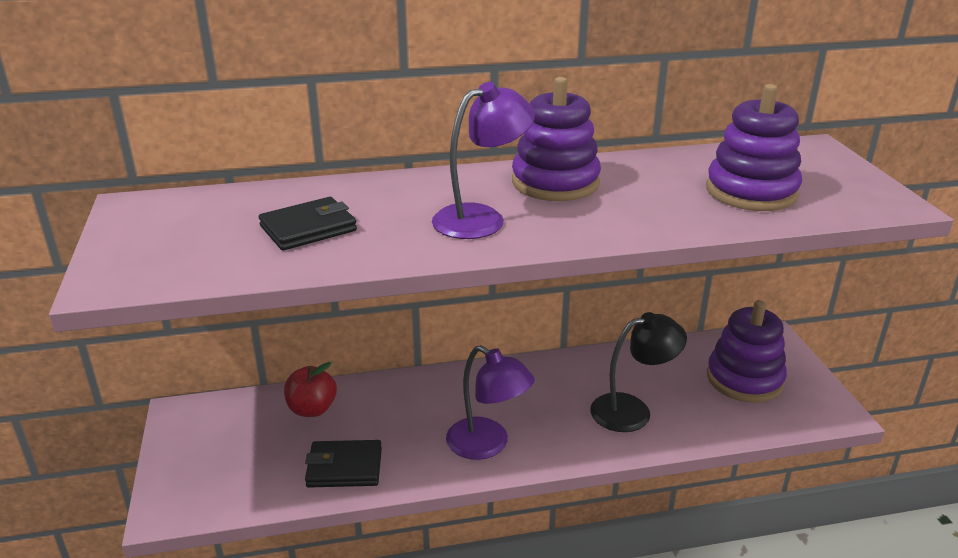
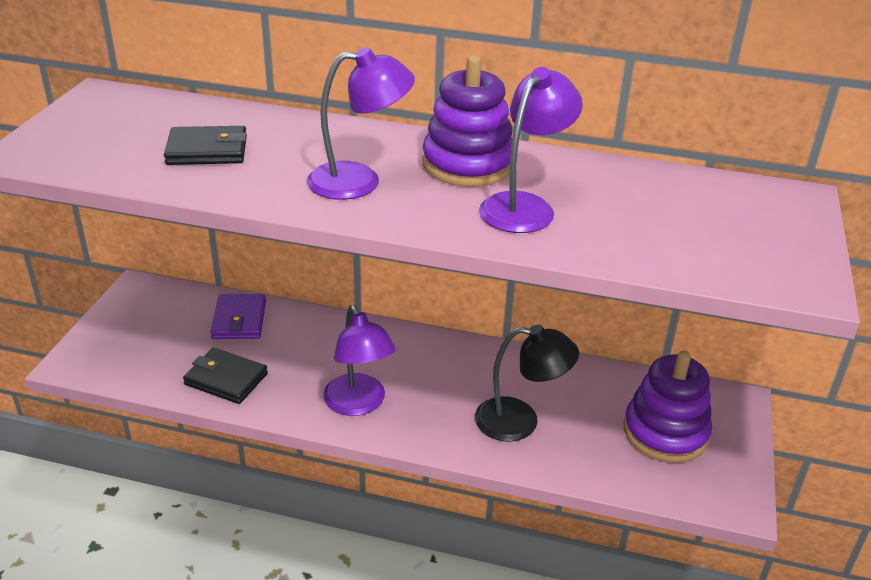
camera: 25 degrees right, 5 degrees up
(312, 409) = (239, 320): red apple -> purple wallet
(638, 202) = (525, 206): none -> purple lamp
(751, 192) = (657, 227): purple stacking toy -> none

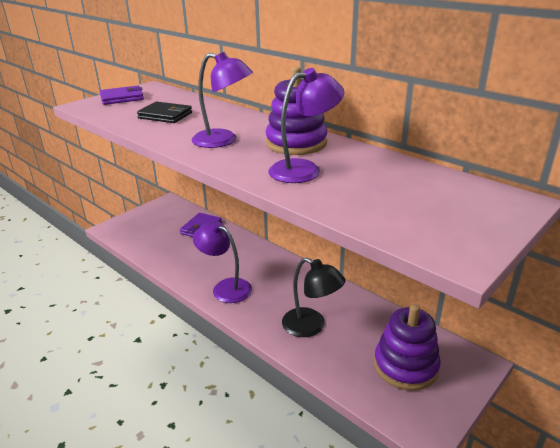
camera: 30 degrees right, 5 degrees down
(79, 127) = (122, 98): none -> purple wallet
(226, 379) = (170, 255): black wallet -> none
(359, 404) = (225, 287): purple lamp -> purple lamp turned 120 degrees clockwise

